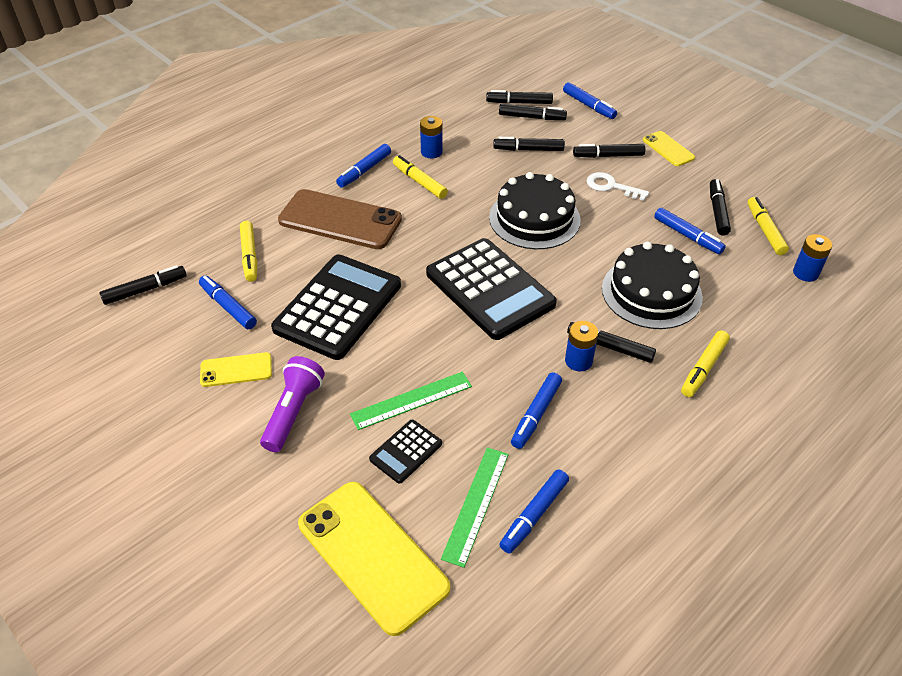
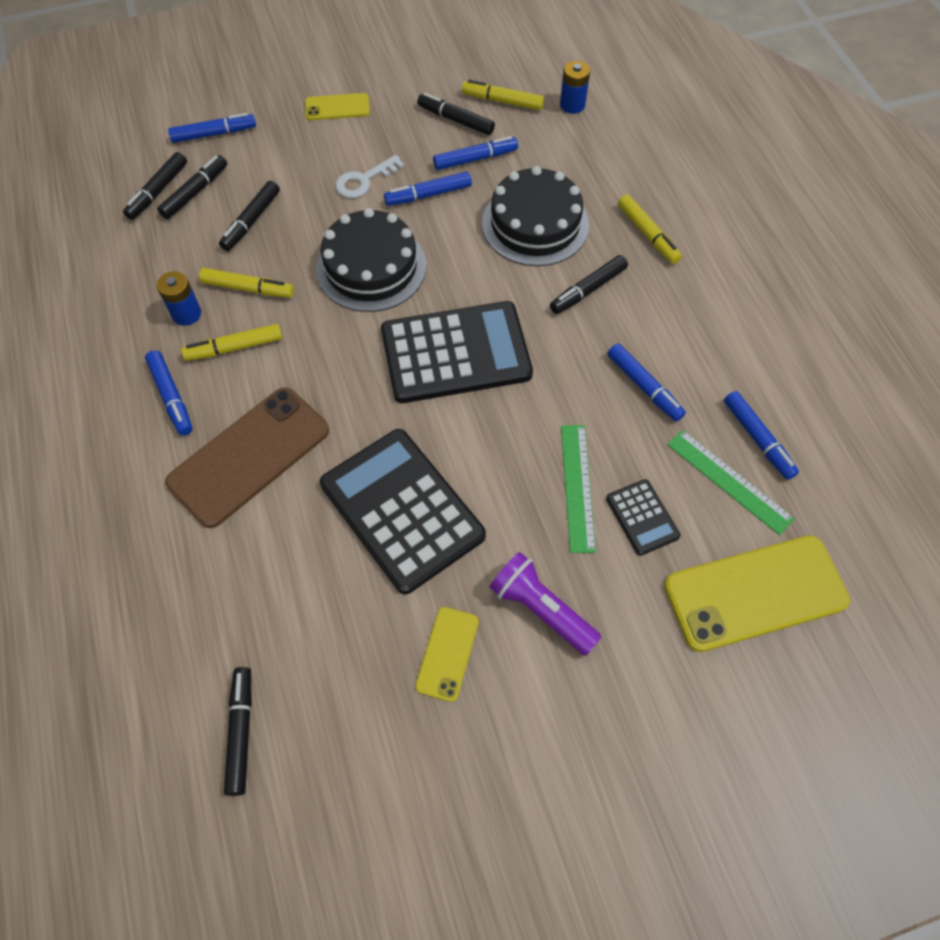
camera: 65 degrees left, 15 degrees up
(228, 307) = (333, 634): blue marker -> blue marker (428, 195)
(250, 256) = (252, 581): yellow marker -> yellow marker (248, 288)
(578, 361) = (593, 322): blue battery -> none
(608, 156) = (313, 159): black marker -> none

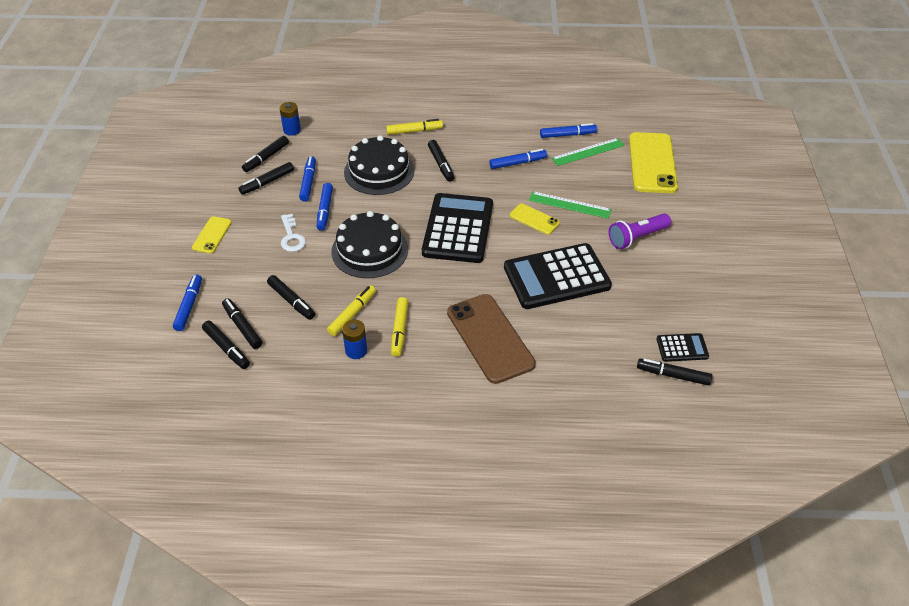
camera: 70 degrees left, 15 degrees down
(171, 397) = (424, 370): blue marker -> none
(447, 653) = (651, 279): yellow phone -> yellow phone (534, 219)
(502, 101) = (266, 158): yellow marker -> black marker
(642, 517) = (597, 187): black calculator -> black calculator (682, 348)

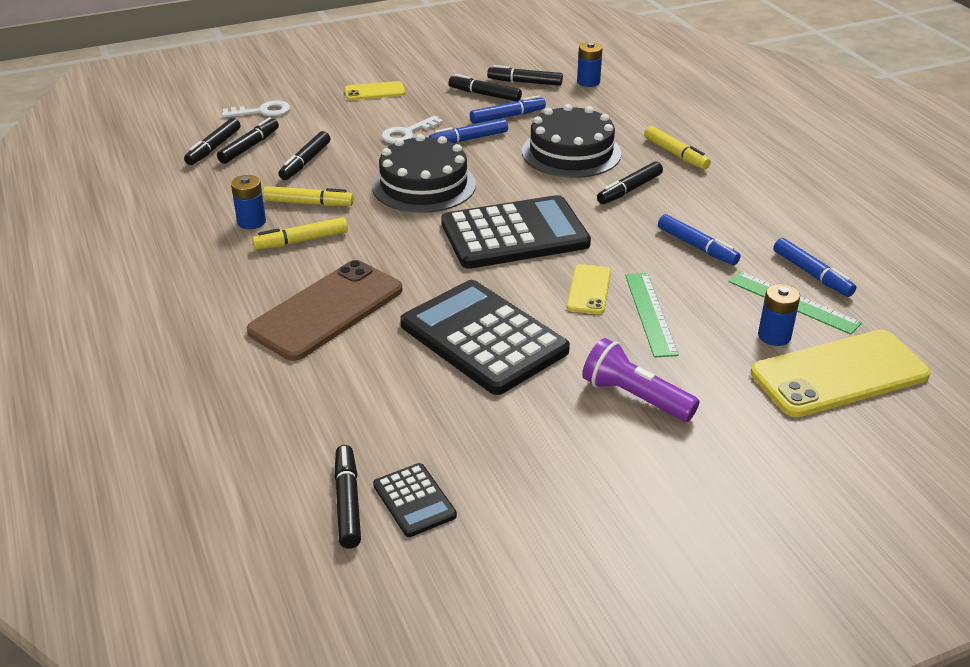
camera: 65 degrees right, 10 degrees down
(189, 306) = (262, 111): blue marker -> white key
(612, 170) = (774, 336): none -> blue battery

